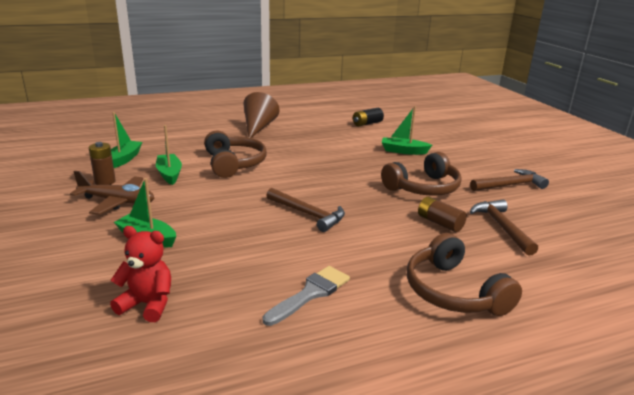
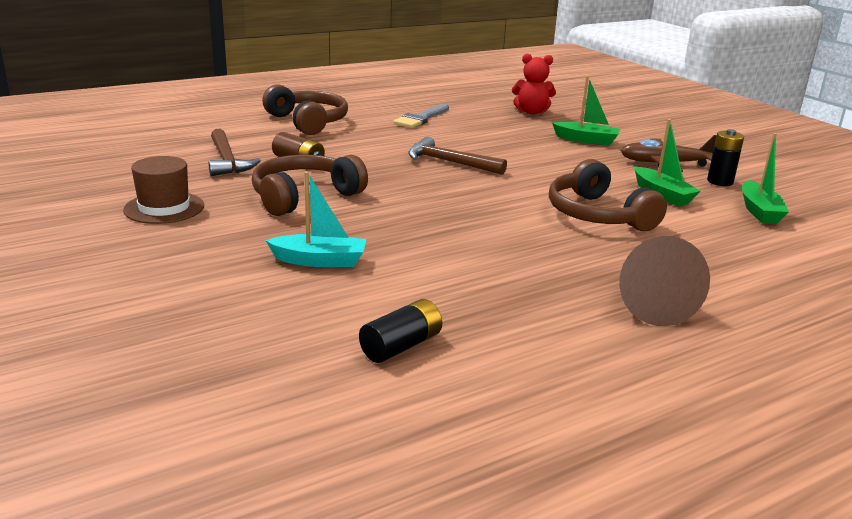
camera: 170 degrees right, 0 degrees up
(105, 182) = (720, 182): brown battery -> black battery
(403, 151) = (320, 261): green boat -> turquoise boat
(510, 185) = (164, 208): brown hammer -> brown hat

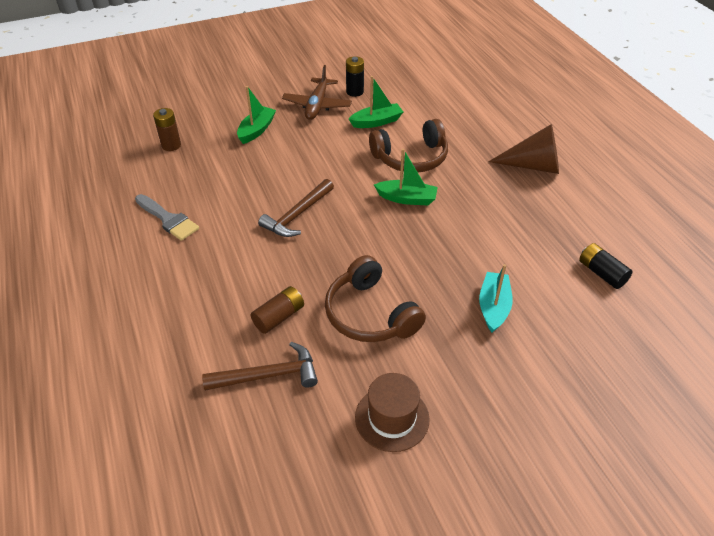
camera: 80 degrees left, 20 degrees up
(308, 122) = (153, 308): brown headphones -> none
(531, 112) = (171, 145): red teddy bear -> brown battery
(759, 211) = (406, 91): green boat -> green boat (407, 198)

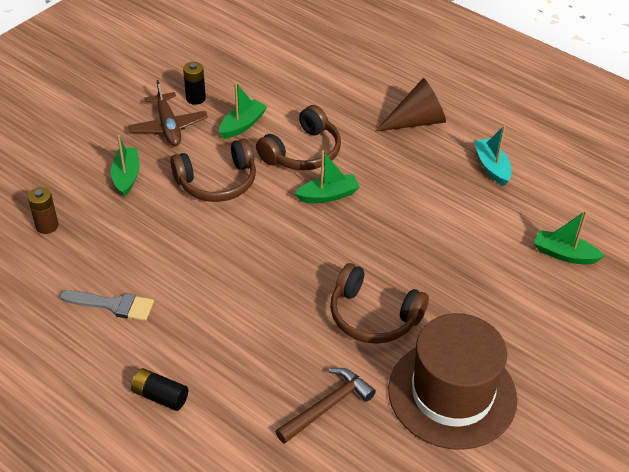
camera: 30 degrees left, 0 degrees up
(279, 317) = (297, 352): brown battery -> none
(297, 215) = (239, 251): brown hammer -> none
(322, 157) = (217, 182): none -> brown headphones
(392, 418) = (452, 394): brown hat -> brown hat, size x1.89
(493, 307) = (468, 267): turquoise boat -> turquoise boat (492, 167)
(601, 273) = (531, 203): black battery -> black battery (160, 396)
(604, 334) = (564, 254): none -> green boat

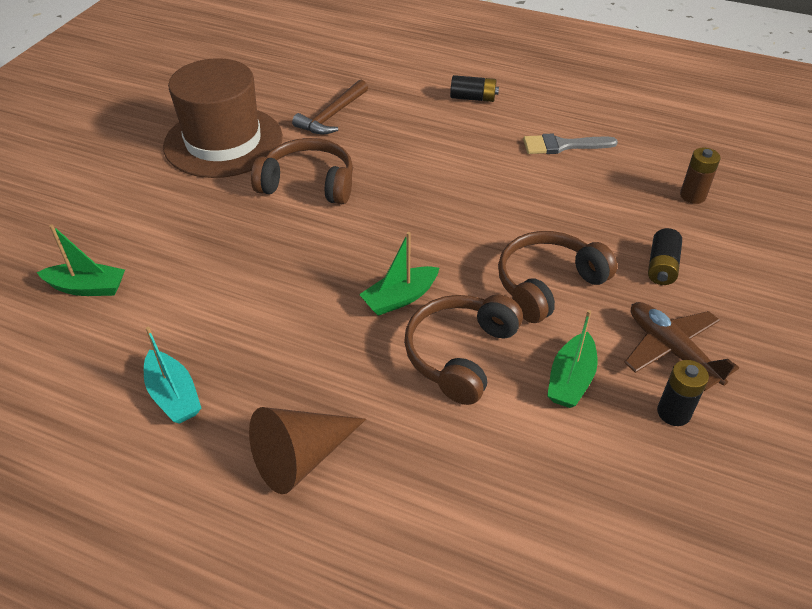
camera: 165 degrees right, 0 degrees up
(126, 176) = (662, 266): green boat -> black battery

